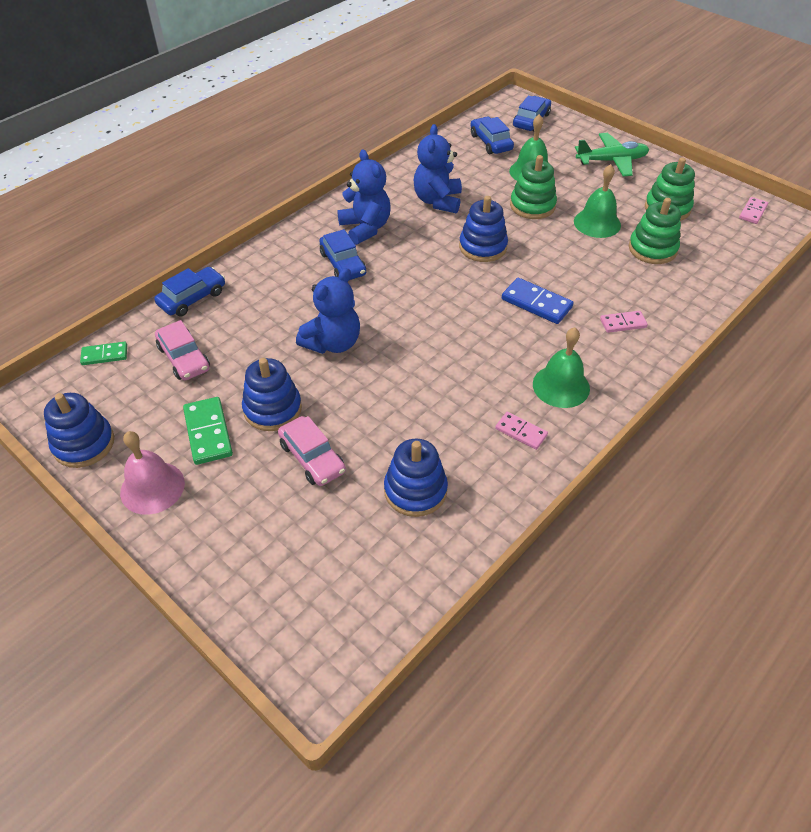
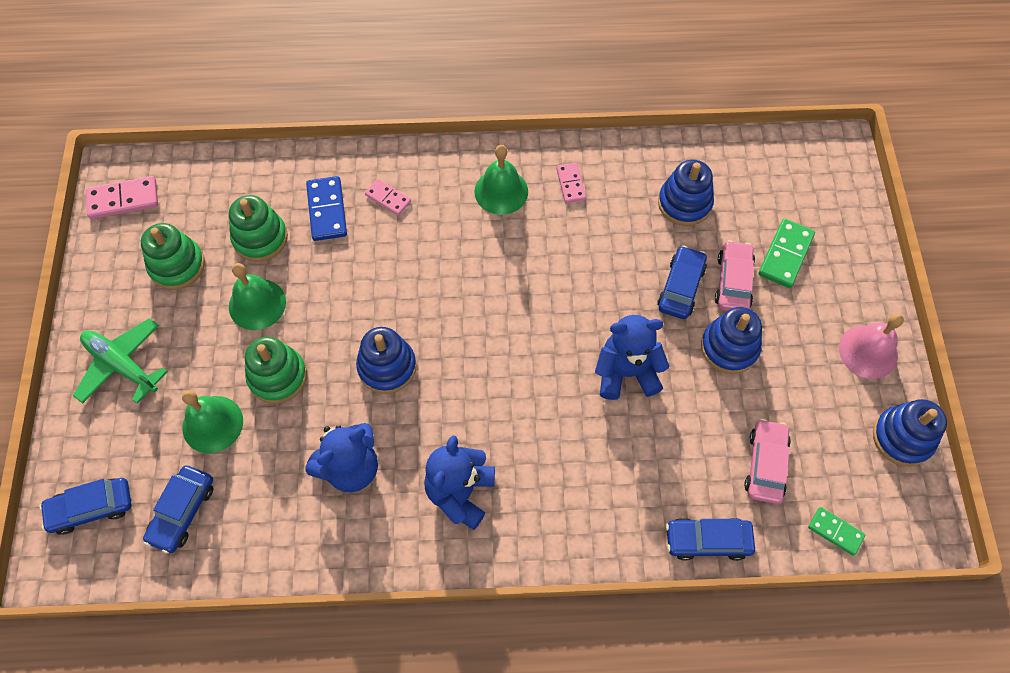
camera: 135 degrees left, 15 degrees up
(208, 432) = (795, 367): green domino -> green domino (785, 255)
(343, 264) = (530, 460): blue car -> blue car (681, 287)
(536, 303) = (424, 270): blue domino -> blue domino (327, 210)
(753, 212) = (123, 199): pink domino -> pink domino, size x1.57

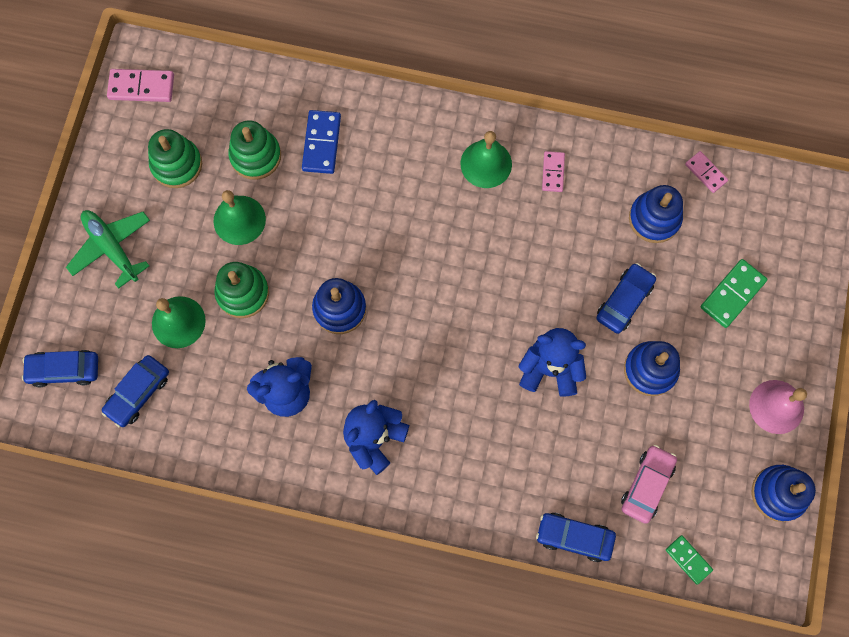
camera: 15 degrees right, 10 degrees up
(388, 198) = (380, 145): pink domino -> pink domino (705, 173)
(733, 282) = (674, 308): pink car -> none

